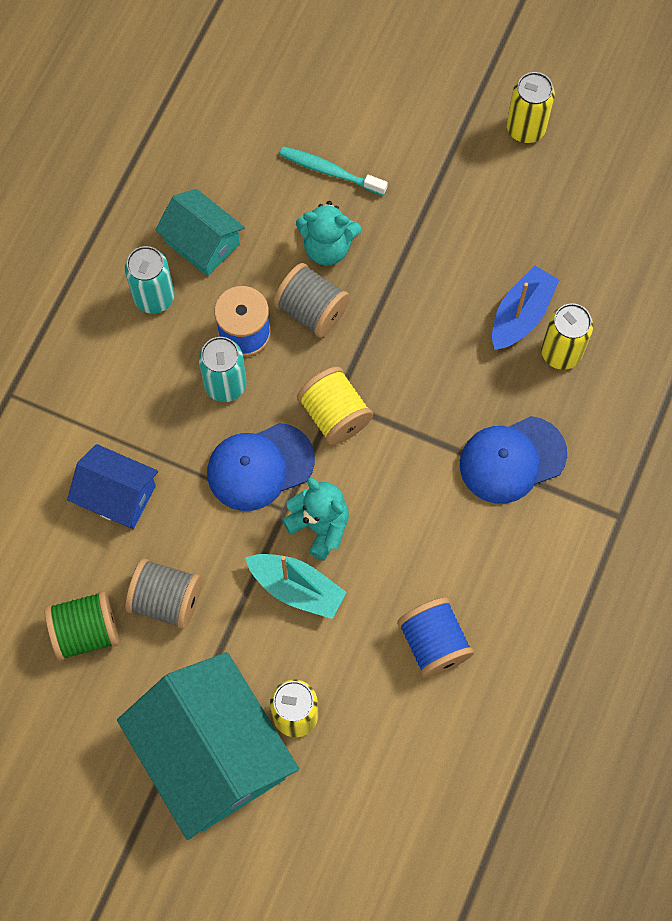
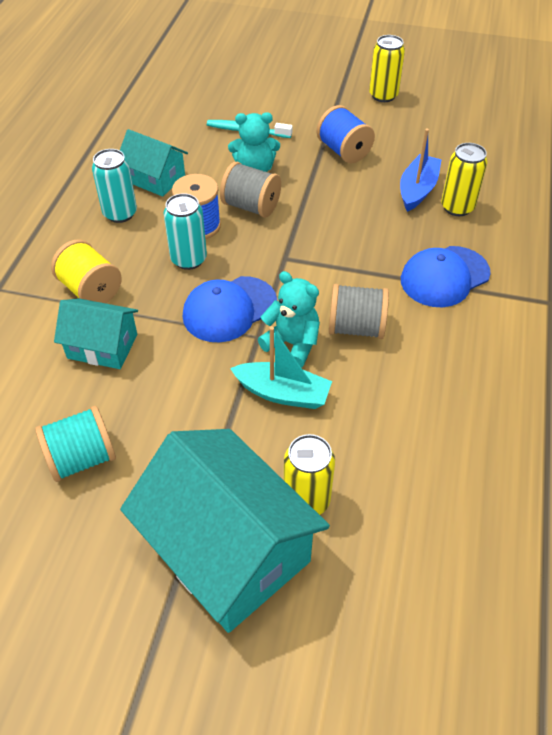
camera: 10 degrees left, 20 degrees down
(86, 631) = (82, 458): green spool -> turquoise spool
(117, 495) = (102, 346): blue house -> turquoise house
(166, 600) = (159, 420): grey spool -> grey spool (356, 328)
(335, 415) = (286, 267): yellow spool -> yellow spool (91, 290)
(433, 643) = (423, 418): blue spool -> blue spool (343, 151)

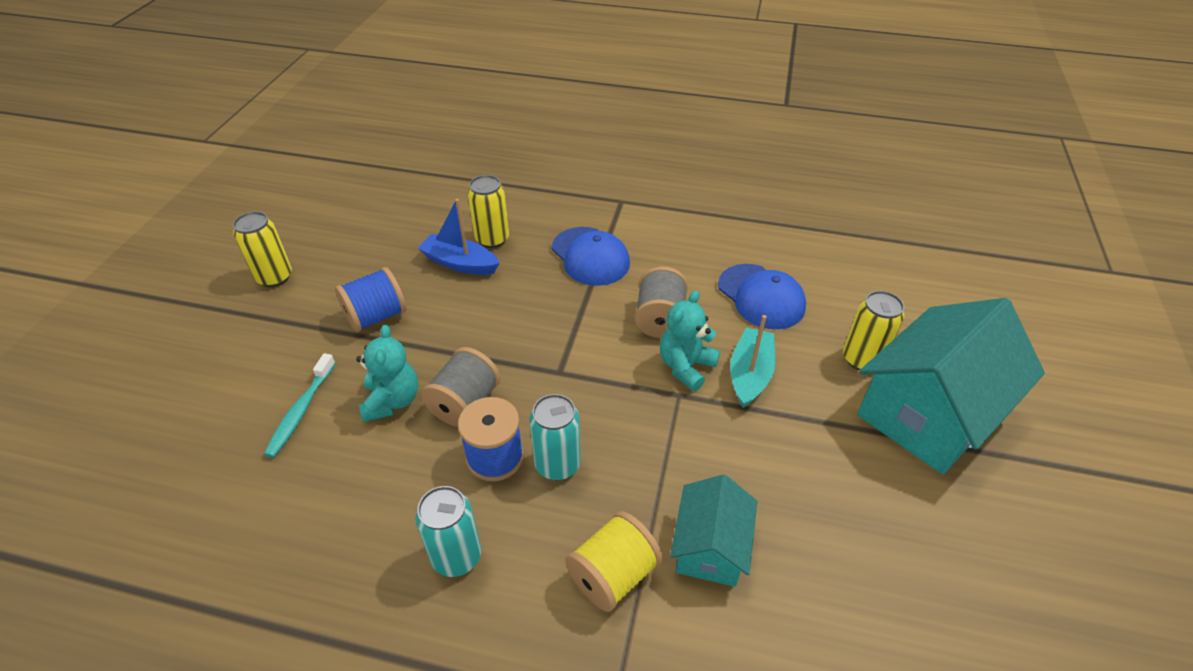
camera: 90 degrees left, 5 degrees down
(82, 458) = (873, 546): turquoise spool -> none
(155, 178) = (383, 517): turquoise house -> none
(229, 309) = (641, 420): blue cap -> blue cap (761, 297)

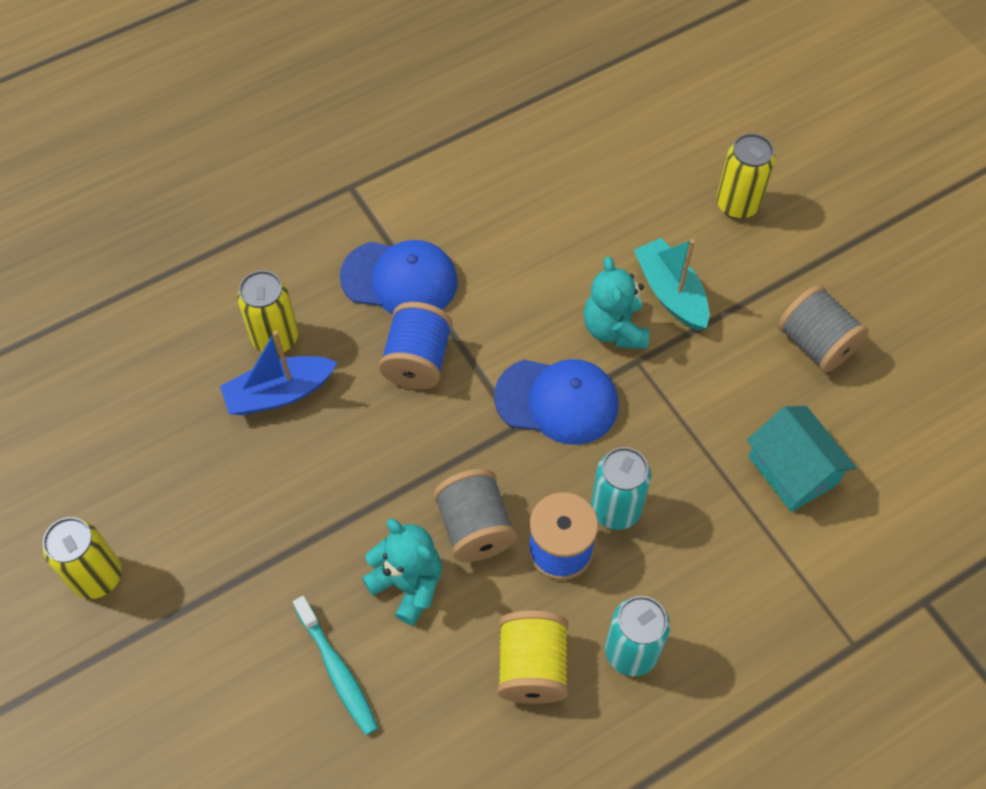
camera: 45 degrees left, 15 degrees up
(376, 316) = (274, 521): blue spool -> blue spool (417, 361)
(613, 575) = (753, 555): yellow spool -> yellow spool (532, 667)
(660, 319) = (541, 298): grey spool -> grey spool (815, 344)
(761, 297) = (599, 202): blue cap -> blue cap (557, 401)
(929, 412) = (827, 217): turquoise house -> none

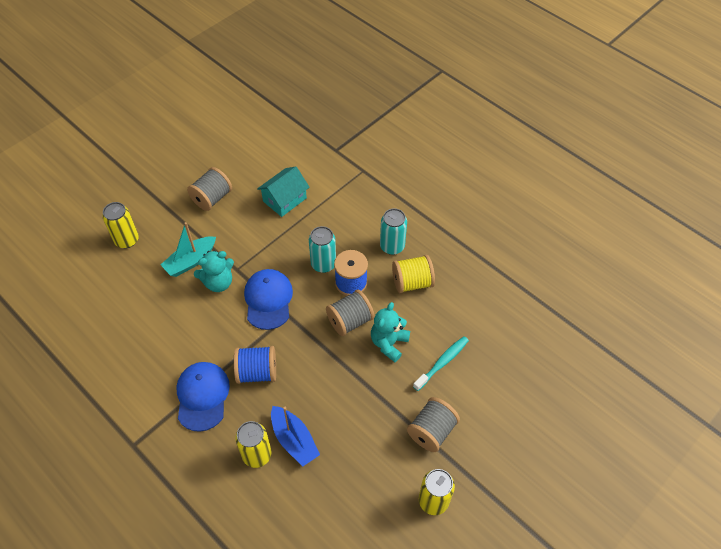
camera: 105 degrees left, 5 degrees down
(214, 610) = (431, 431): none -> grey spool

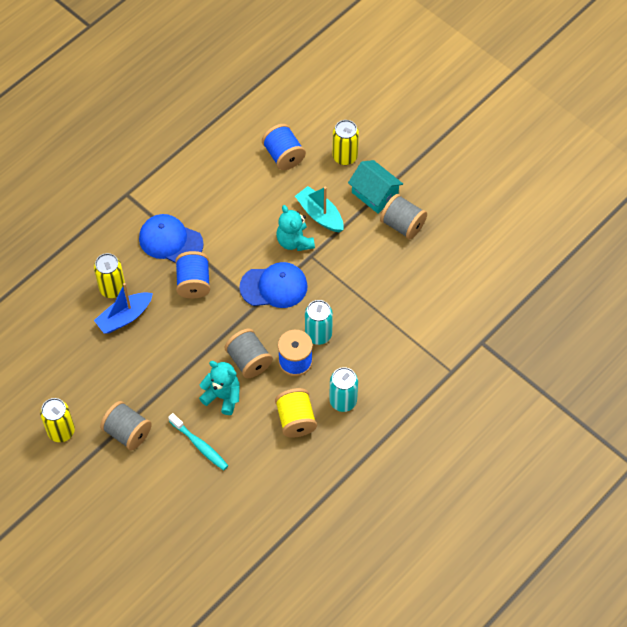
camera: 90 degrees right, 5 degrees up
(114, 291) = (283, 156): none -> blue spool
(202, 396) = (170, 241): blue cap -> blue cap turned 150 degrees counterclockwise
(284, 200) = (404, 294): turquoise house -> turquoise house (374, 194)

